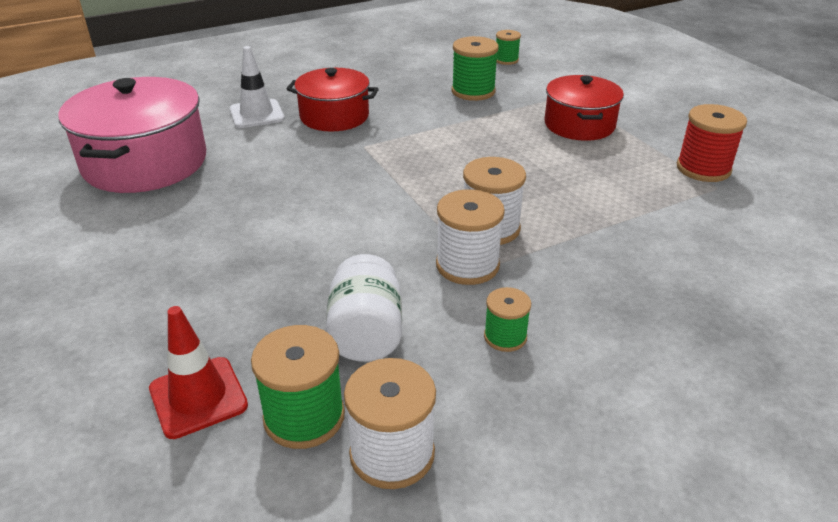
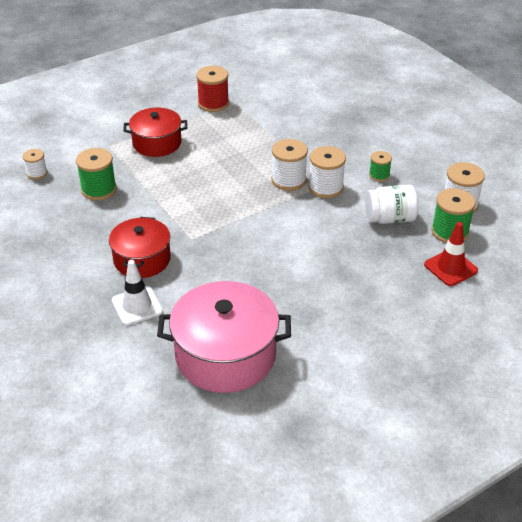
camera: 95 degrees left, 5 degrees up
(506, 60) = (37, 173): green spool -> white spool

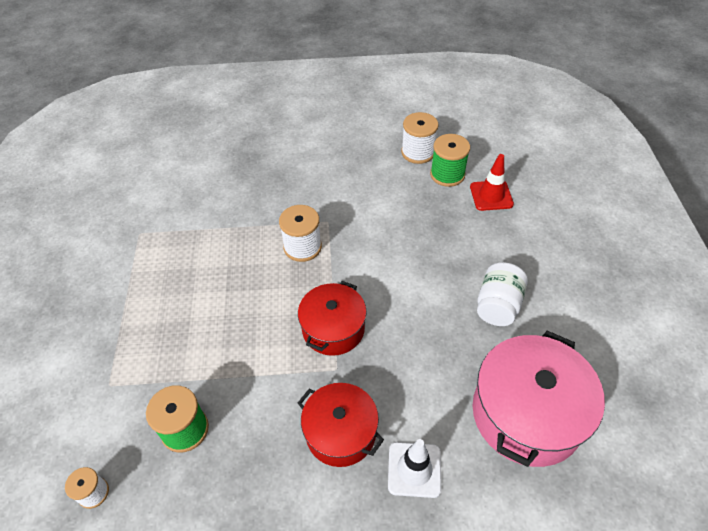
camera: 60 degrees left, 10 degrees up
(157, 143) = (148, 333): red pot -> red pot (333, 329)
(213, 103) = (125, 251): red spool -> none
(325, 187) = (334, 225): white spool -> none
(379, 175) = (344, 181): green spool -> none
(390, 218) = (407, 202): white jar -> white jar (497, 305)

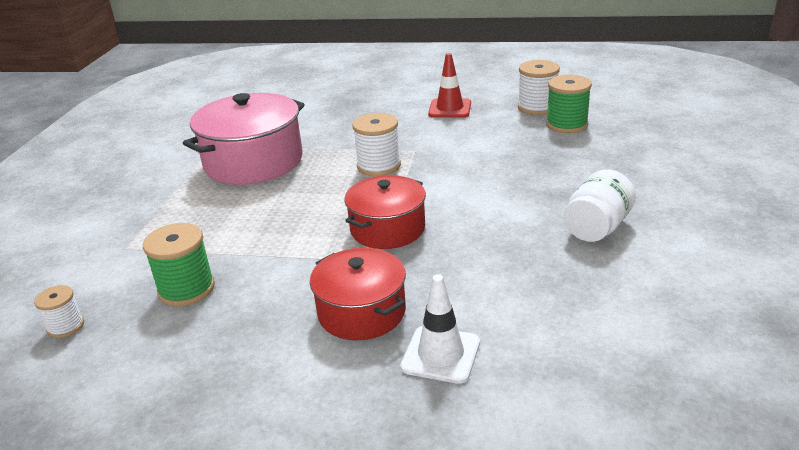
camera: 15 degrees right, 20 degrees down
(491, 195) = (615, 143): red traffic cone -> red traffic cone (450, 109)
(526, 413) = (607, 323): pink pot -> pink pot (253, 162)

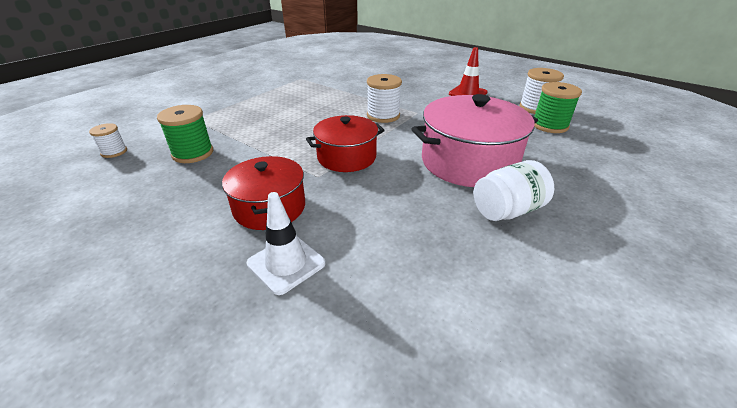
camera: 25 degrees right, 5 degrees up
(253, 162) = (312, 93): pink pot -> pink pot (468, 162)

